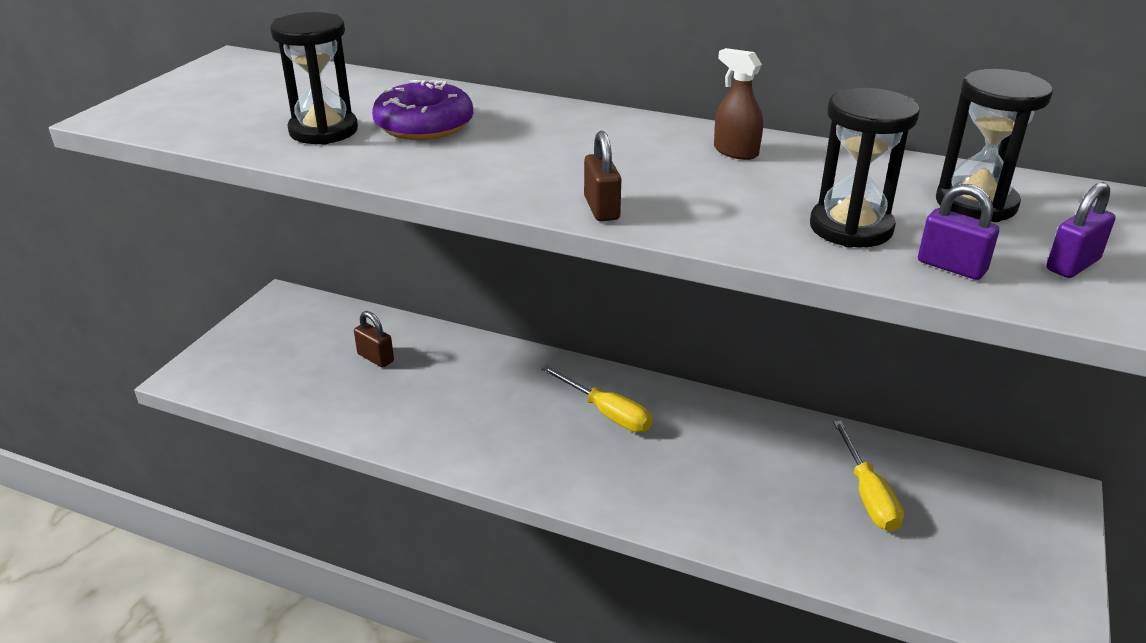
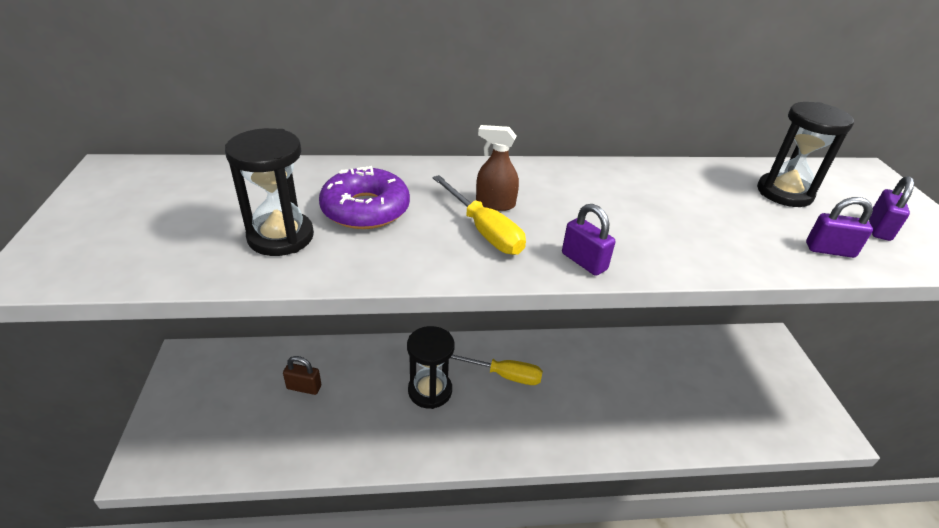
camera: 30 degrees left, 5 degrees up
(601, 208) = (584, 261): brown padlock -> purple padlock
(735, 152) = (612, 182): brown spray bottle -> brown spray bottle (495, 203)
(850, 228) = (746, 233): black hourglass -> black hourglass (430, 391)
(868, 495) = (689, 378): yellow screwdriver -> yellow screwdriver (484, 231)

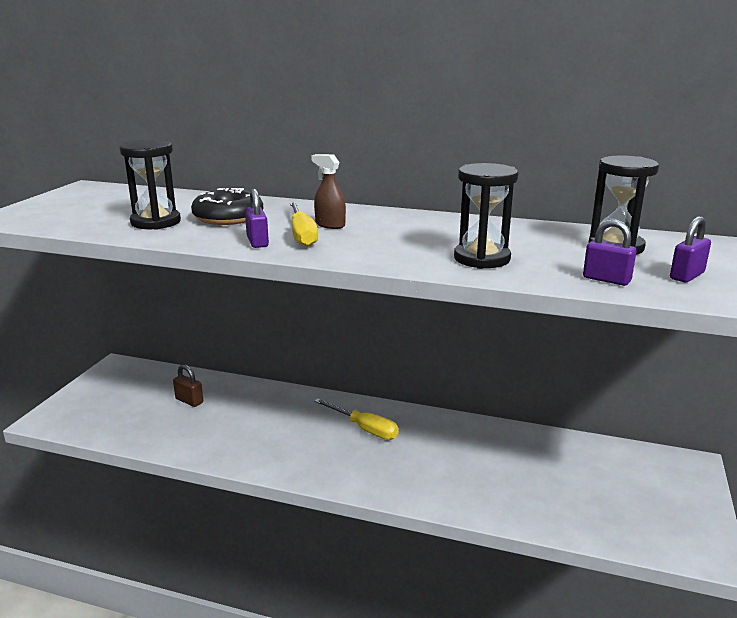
camera: 25 degrees right, 15 degrees down
(365, 209) = (228, 217): purple donut -> black donut
(430, 391) = (289, 425): black hourglass -> black hourglass (482, 259)
(584, 261) = (360, 257): purple padlock -> purple padlock (257, 242)

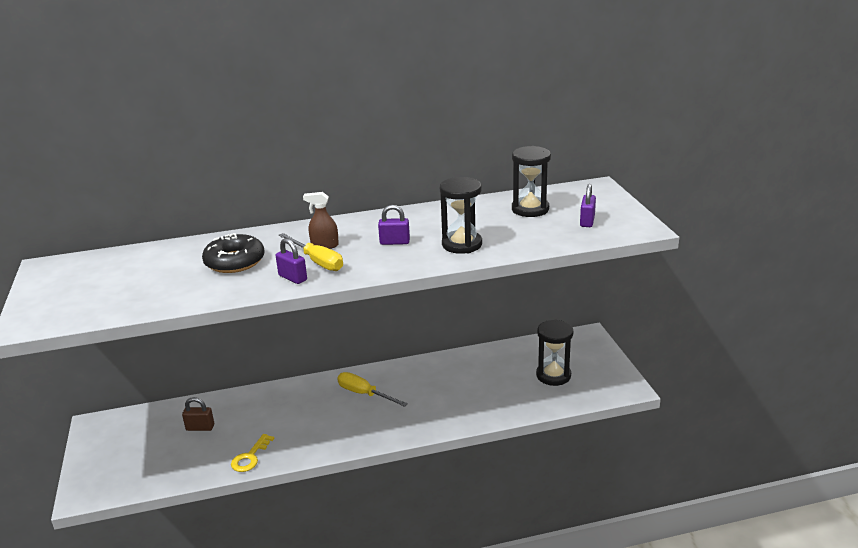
camera: 30 degrees left, 5 degrees up
(156, 222) = (181, 284): black hourglass -> black hourglass (553, 375)
(201, 446) = (250, 457): none -> yellow key
(364, 429) = (364, 394): yellow screwdriver -> yellow screwdriver turned 150 degrees counterclockwise
(606, 279) = (548, 238): purple padlock -> purple padlock (394, 242)

